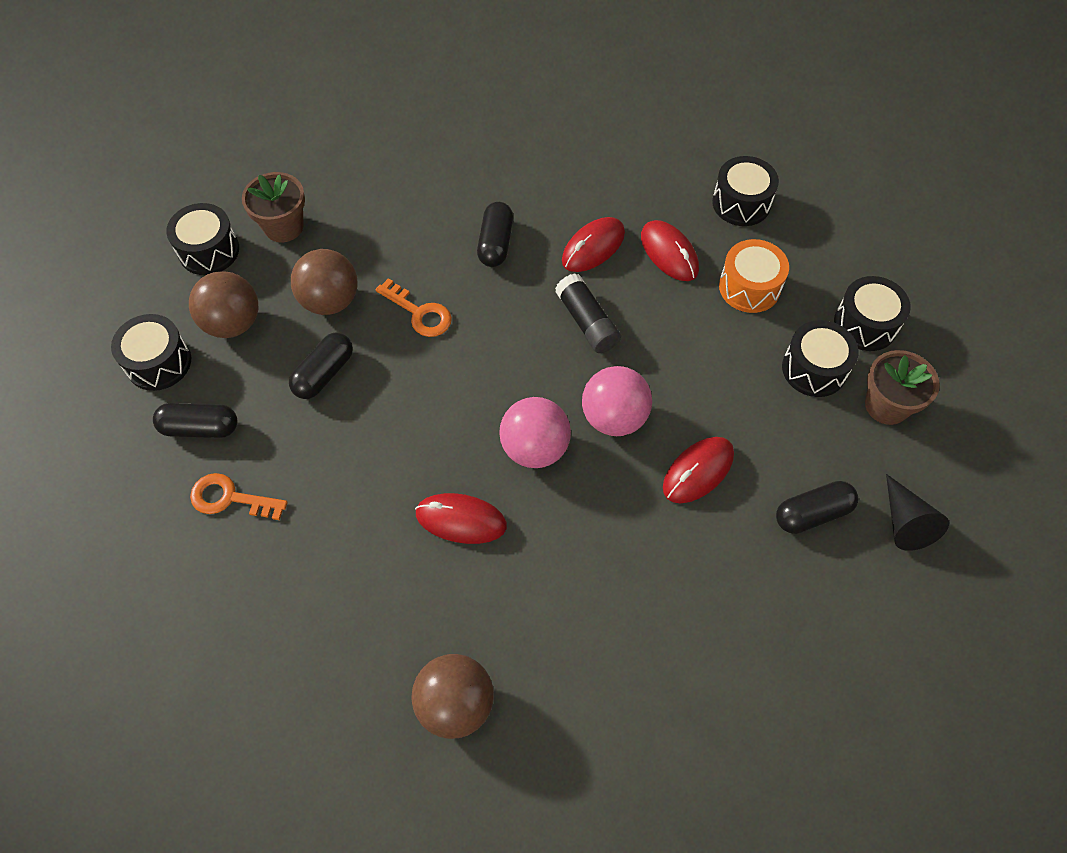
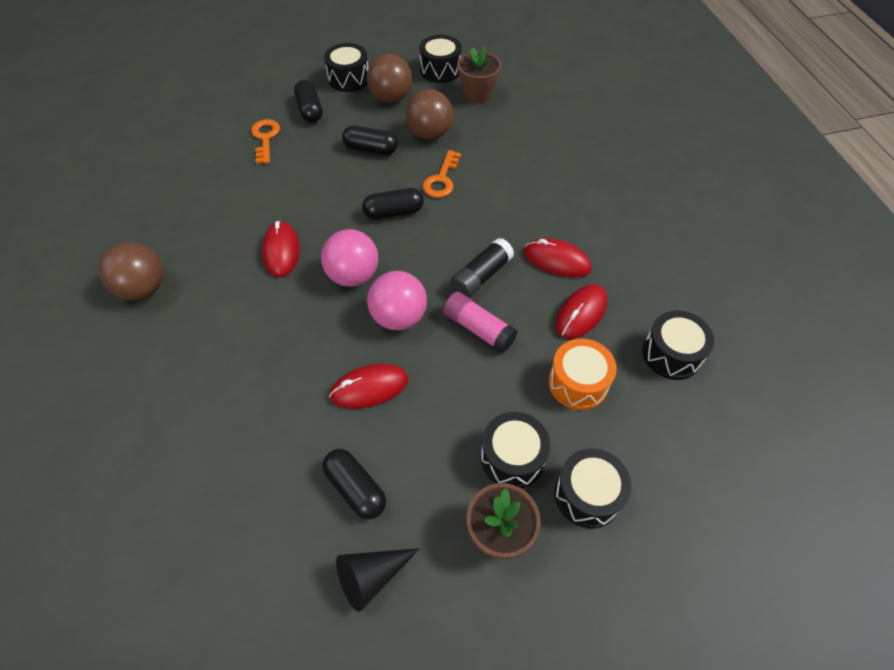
camera: 70 degrees right, 5 degrees down
(496, 243) = (526, 201): black capsule -> black capsule (394, 212)
(656, 347) = (479, 329): none -> pink glue stick
(698, 471) = (369, 388): red mouse -> red mouse turned 45 degrees counterclockwise

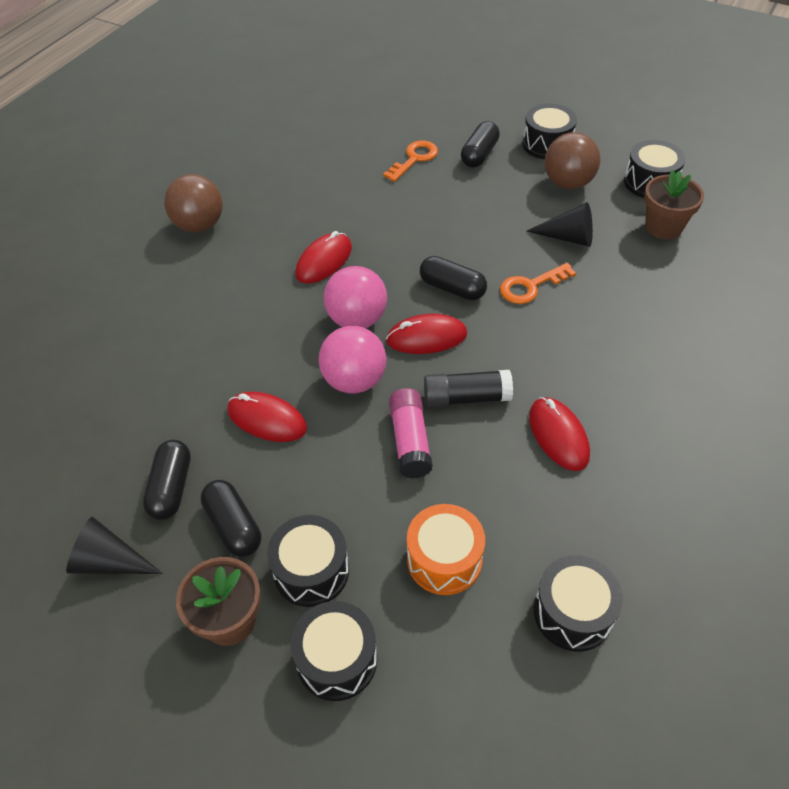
camera: 45 degrees right, 5 degrees down
(371, 149) = (495, 220): black capsule -> black capsule (234, 526)
(429, 134) = (568, 237): brown ball -> black cone
(581, 313) = (524, 501): red mouse -> red mouse (426, 337)

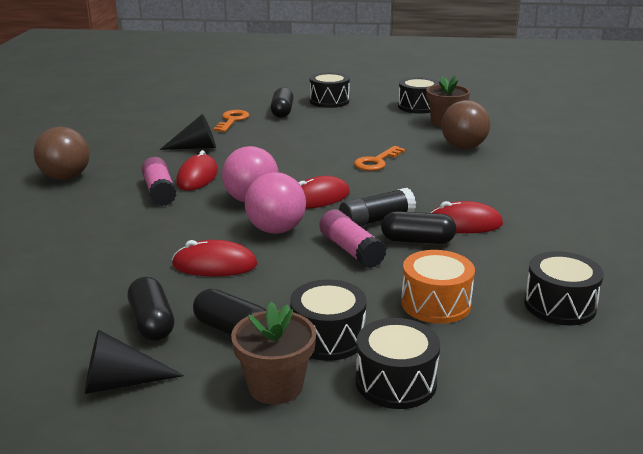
camera: 25 degrees left, 25 degrees down
(275, 277) = (160, 192): none -> pink glue stick
(452, 288) = (317, 172): black capsule -> black capsule (417, 241)
(558, 436) = (463, 224): red mouse -> red mouse turned 45 degrees counterclockwise
(568, 183) = (360, 115): brown ball -> brown ball (463, 147)
(568, 237) = (383, 137): black cone -> black cone (195, 147)

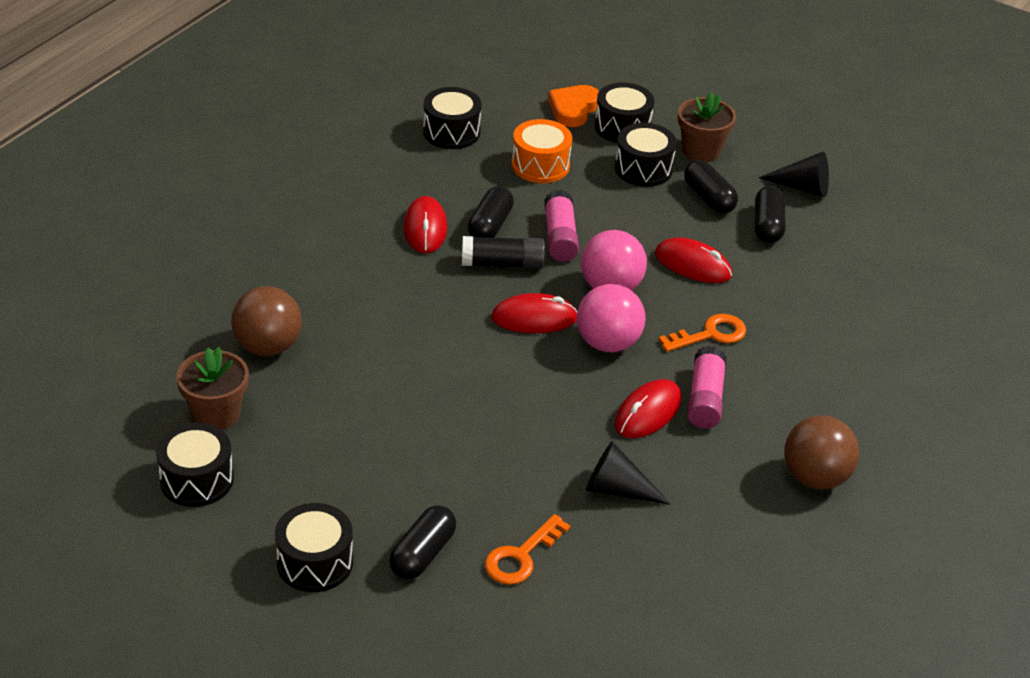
camera: 155 degrees left, 15 degrees up
(376, 162) = (408, 358): orange key -> orange key (710, 334)
(417, 241) = (490, 226): black capsule -> black capsule turned 75 degrees clockwise
(463, 224) = (425, 228): red mouse -> red mouse turned 60 degrees clockwise
(476, 384) = (573, 109): none -> orange heart

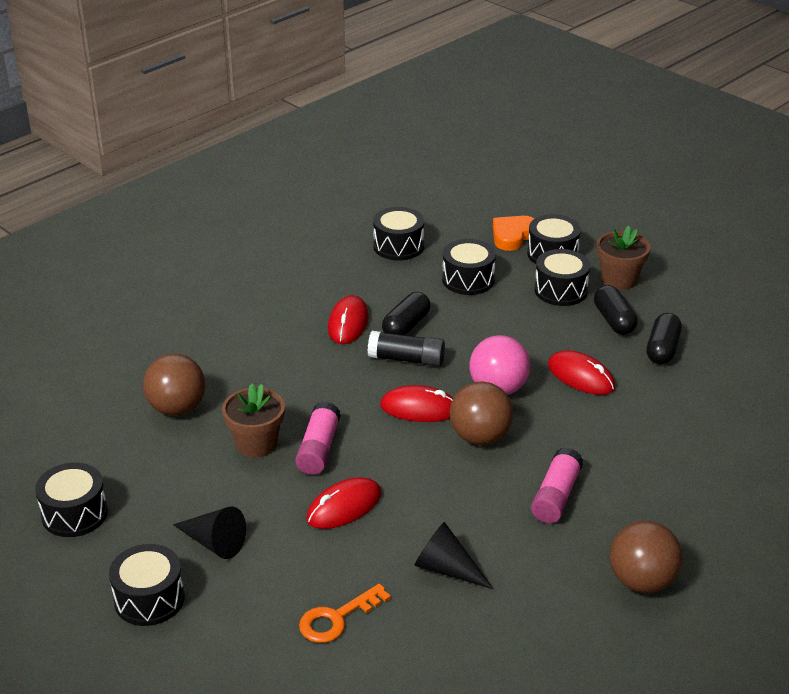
camera: 15 degrees right, 5 degrees down
(216, 414) = (112, 460): brown flower pot -> brown flower pot (256, 444)
(422, 554) = (247, 604): black capsule -> none
(540, 165) = (468, 280): orange drum -> black drum
(560, 237) = (465, 341): pink glue stick -> pink glue stick (318, 449)
(608, 343) = (480, 437): pink ball -> brown ball
(648, 412) = (498, 502): red mouse -> red mouse (344, 507)
(710, 334) = (578, 439): orange key -> none
(802, 187) = (705, 319): black cone -> black cone (214, 542)

